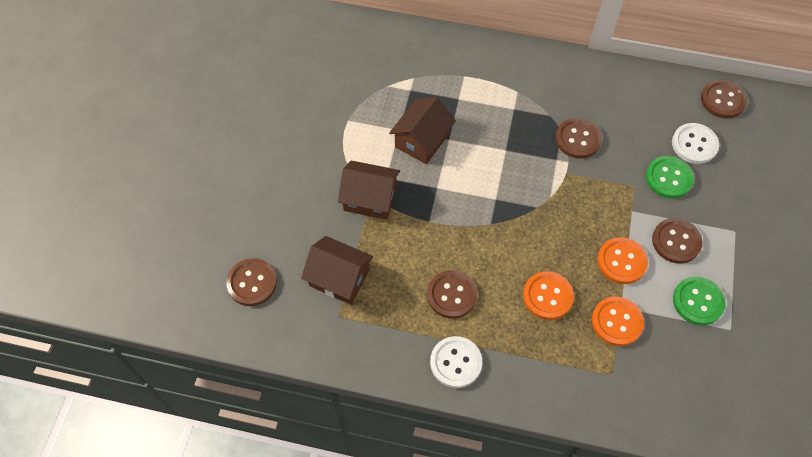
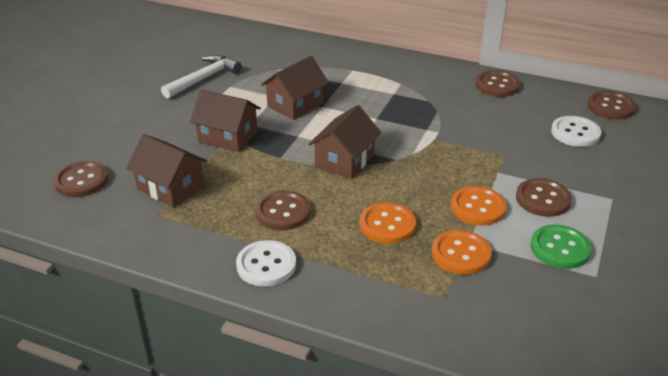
camera: 10 degrees right, 25 degrees down
(317, 111) = (204, 79): none -> white hammer
(490, 216) = (345, 160): none -> brown house
(578, 139) = (452, 118): brown button -> brown button (497, 85)
(668, 178) = (543, 153): green button -> none

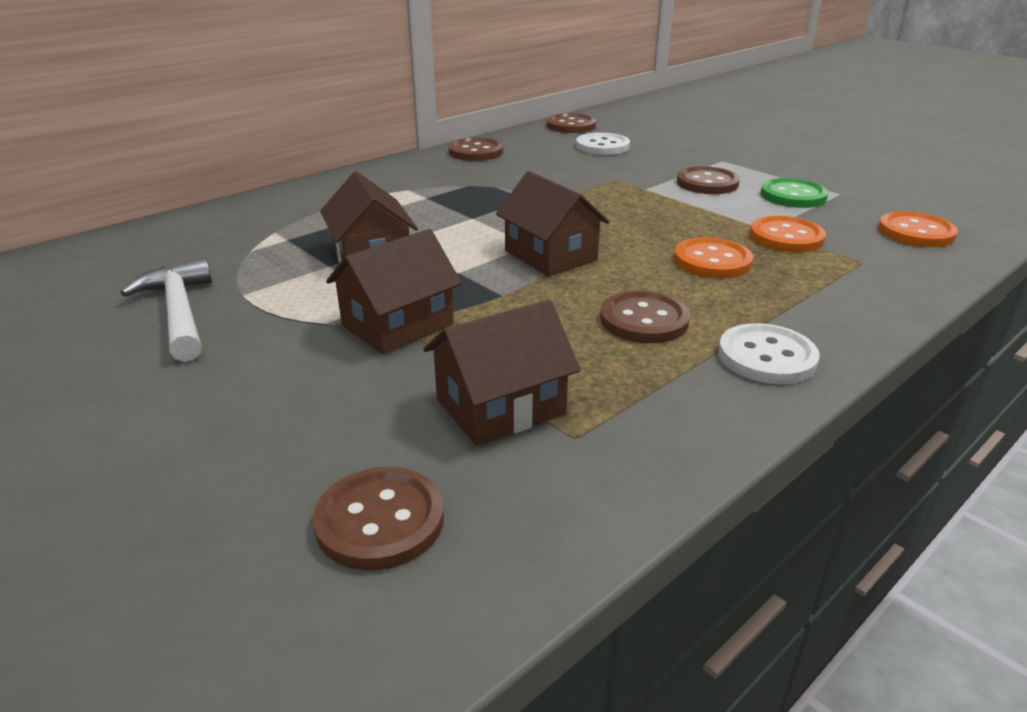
camera: 65 degrees left, 5 degrees down
(478, 207) = (704, 211): orange button -> orange button (916, 232)

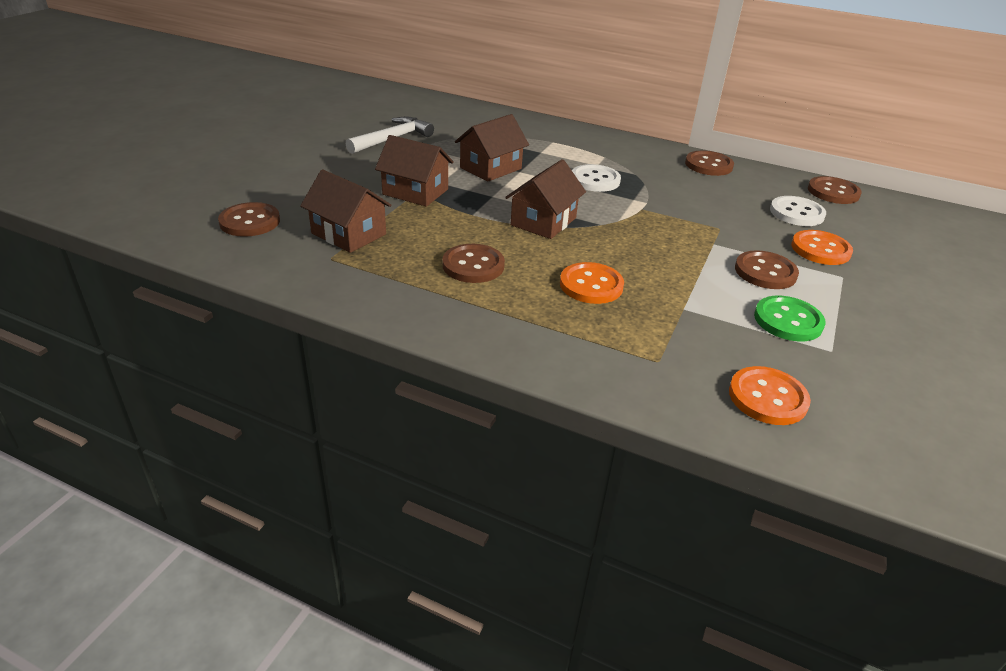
camera: 65 degrees right, 5 degrees up
(767, 357) = (452, 315): white button -> white button (595, 180)
(786, 237) = (675, 319): orange button -> orange button (820, 249)

